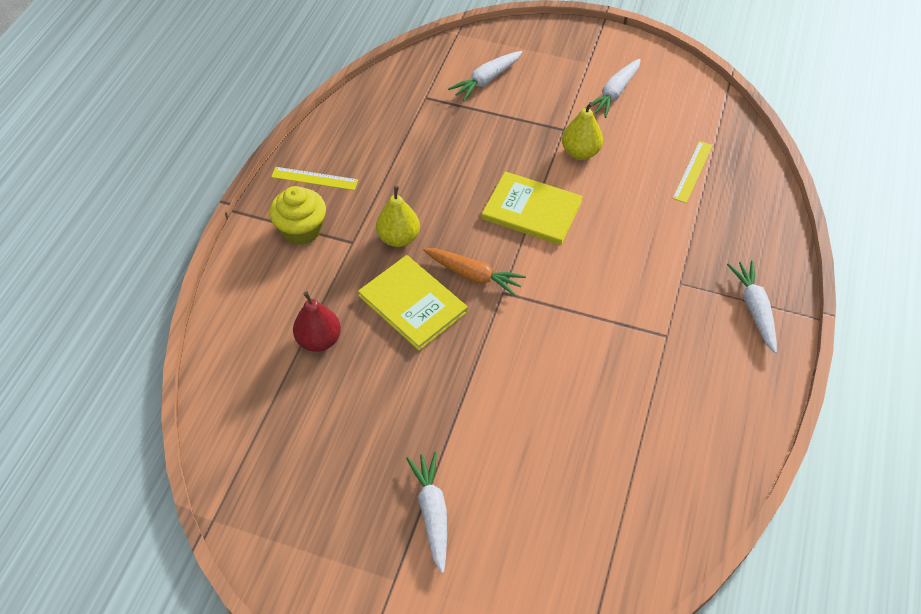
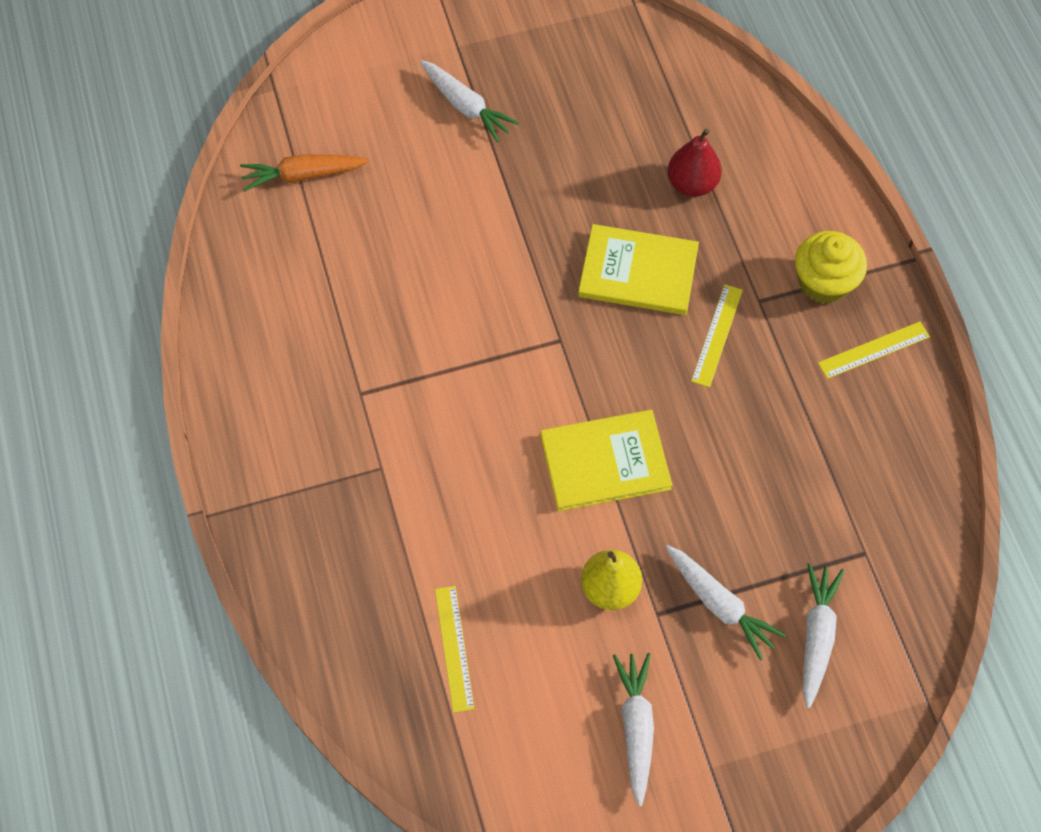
camera: 145 degrees right, 10 degrees up
(399, 238) = (717, 335): yellow pear -> yellow ruler
(473, 275) = (604, 340): orange carrot -> orange carrot (303, 175)
(754, 309) = (283, 484): white carrot -> white carrot (719, 604)

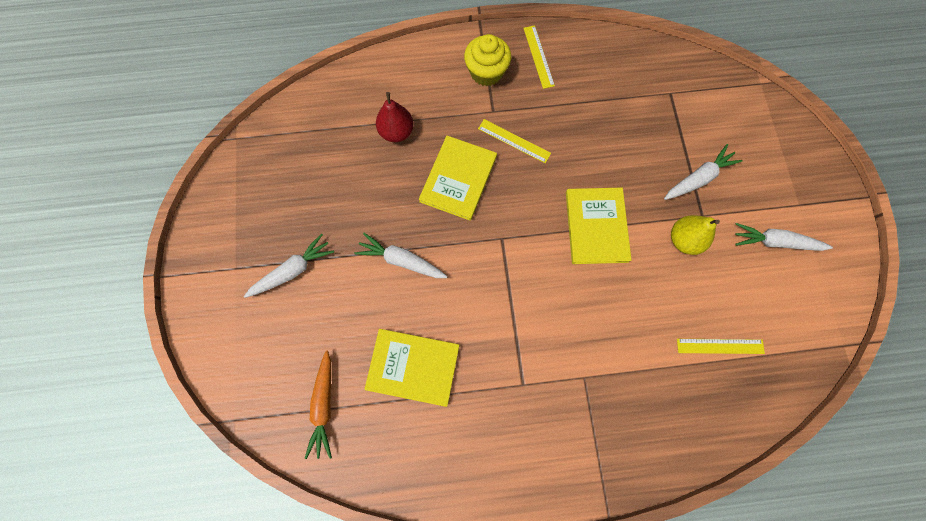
camera: 80 degrees left, 10 degrees up
(364, 262) = (413, 367): none -> yellow book
(816, 636) = (720, 130): white carrot -> white carrot (401, 260)

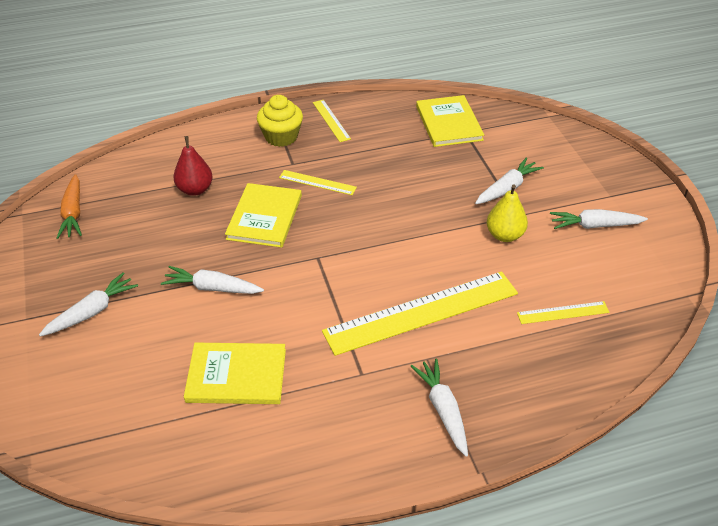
camera: 10 degrees left, 30 degrees down
(324, 405) = (137, 424): orange carrot -> orange carrot (73, 213)
(588, 322) = (421, 312): none -> yellow ruler
(589, 439) = (443, 410): none -> white carrot
(596, 226) = (413, 236): yellow book -> yellow book (449, 123)

